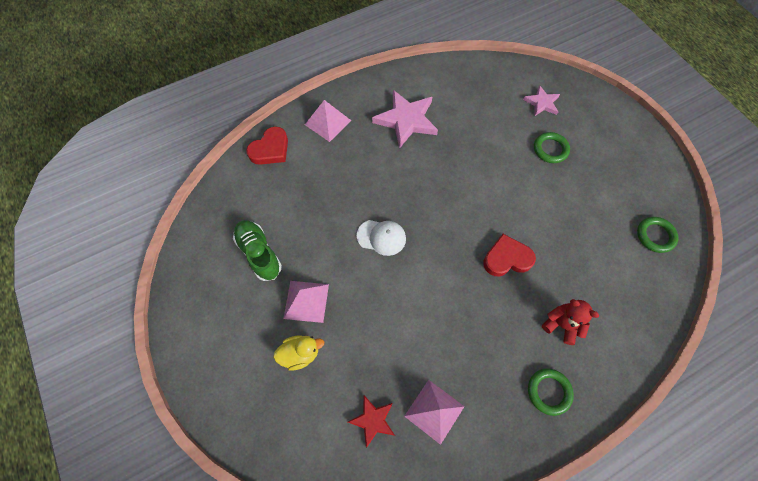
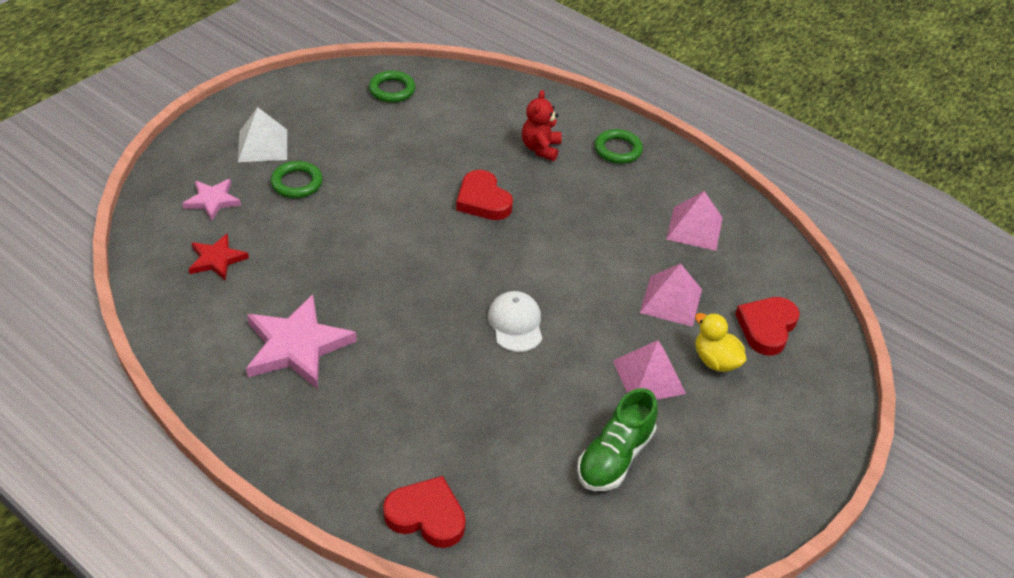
camera: 115 degrees left, 20 degrees down
(313, 411) = (766, 327): none -> red heart
(328, 122) = (337, 450): pink pyramid -> pink pyramid (671, 300)
(373, 420) = (738, 274): red star -> red star (216, 259)
(594, 138) = (263, 145): none -> white pyramid

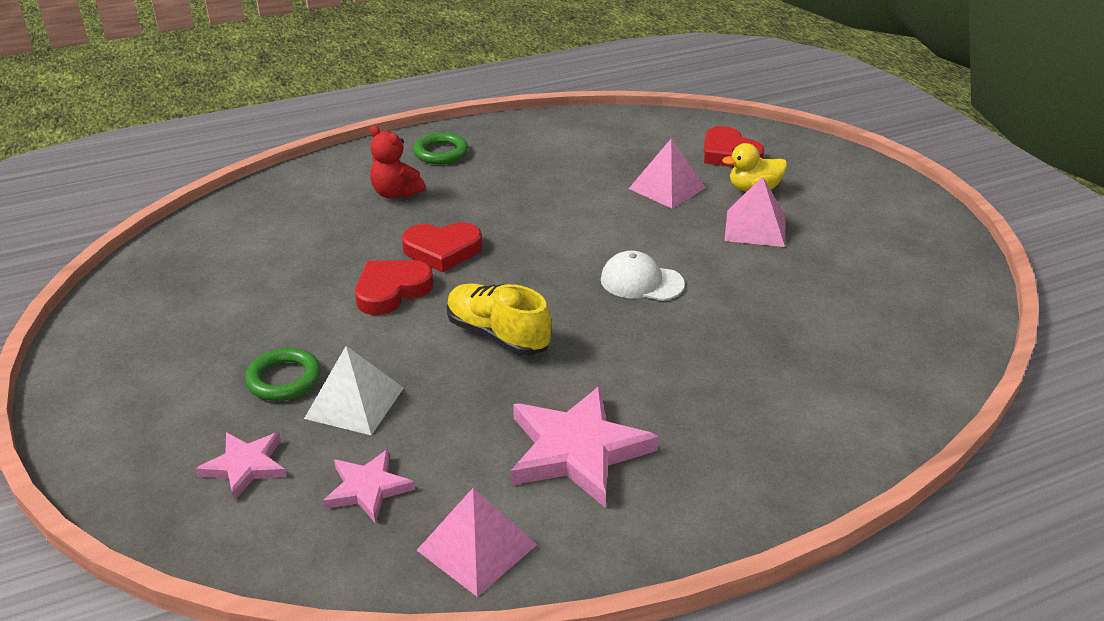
camera: 60 degrees left, 10 degrees down
(216, 259) = (368, 488): red star -> pink star
(263, 145) = (179, 391): white pyramid -> white pyramid (354, 403)
(392, 90) = (190, 260): green ring -> none
(398, 265) = (498, 335): none -> yellow shoe
(426, 516) = (879, 414): red heart -> red heart (391, 290)
(615, 456) = (844, 275): green shoe -> none
(694, 228) = (583, 148): pink pyramid -> pink pyramid (477, 547)

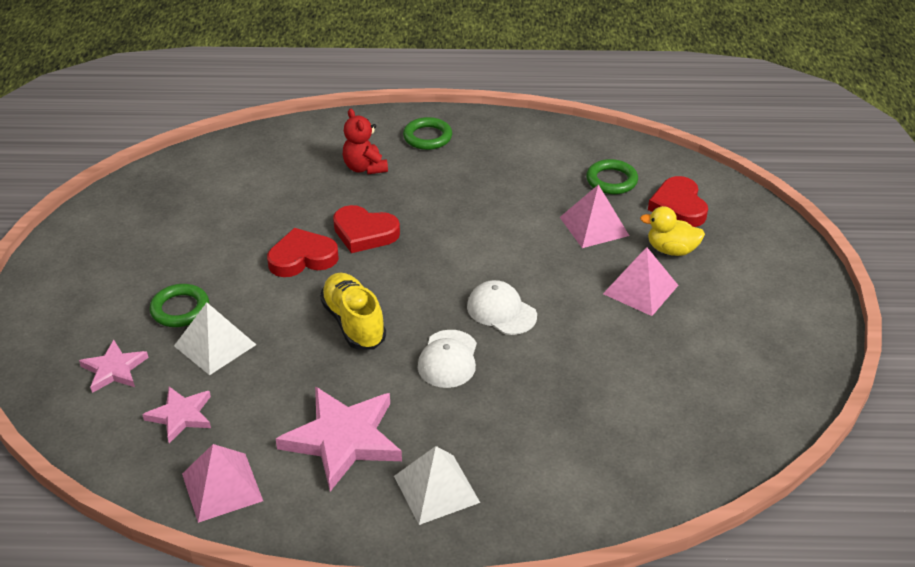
camera: 25 degrees right, 5 degrees up
(625, 340) = (448, 359): none -> white cap
(651, 148) = (611, 180): none -> green ring
(715, 465) = (436, 489): none -> white pyramid

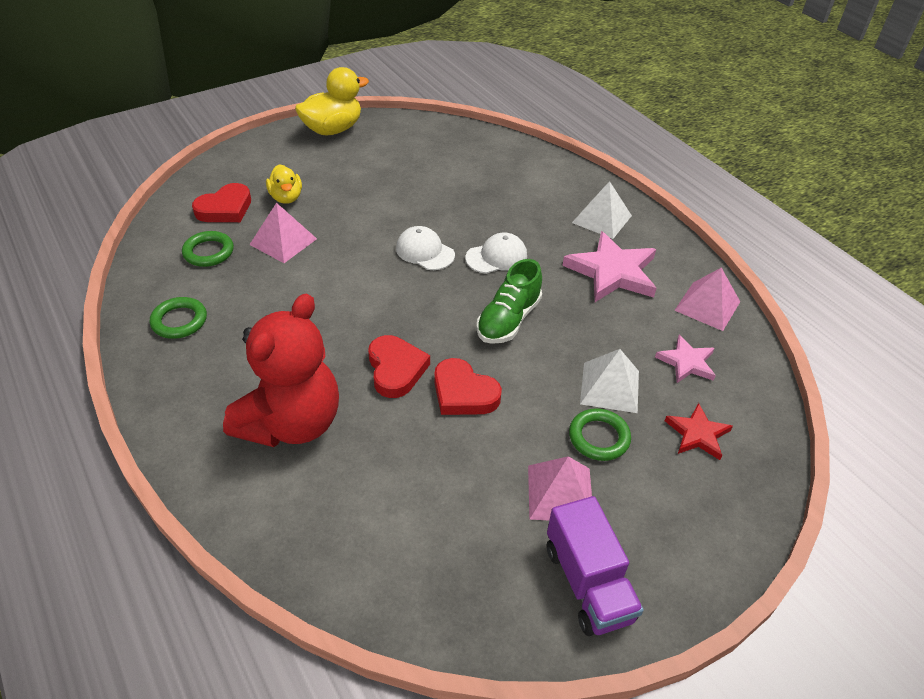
camera: 125 degrees left, 5 degrees up
(95, 242) = (588, 583): none -> purple truck
(114, 369) = (697, 434): pink star -> red star
(354, 323) = (508, 320): yellow shoe -> green shoe
(365, 168) = (292, 423): red teddy bear -> red teddy bear, size x2.02
(427, 137) = (203, 400): green ring -> green ring (179, 321)
(501, 311) = (425, 251): white cap -> white cap turned 120 degrees clockwise
(640, 289) = (344, 198): pink pyramid -> pink pyramid (560, 493)
(805, 331) = (333, 129): none -> yellow duck

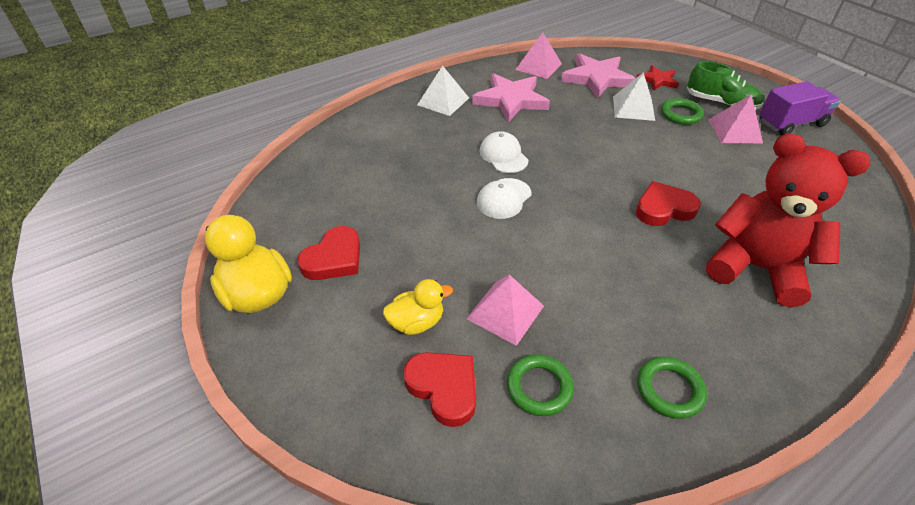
camera: 90 degrees left, 0 degrees up
(463, 393) = (671, 171): red heart -> red heart (334, 258)
(508, 320) = (582, 150): green shoe -> green shoe (720, 103)
(686, 362) = (597, 78): pink star -> pink star, size x1.77

